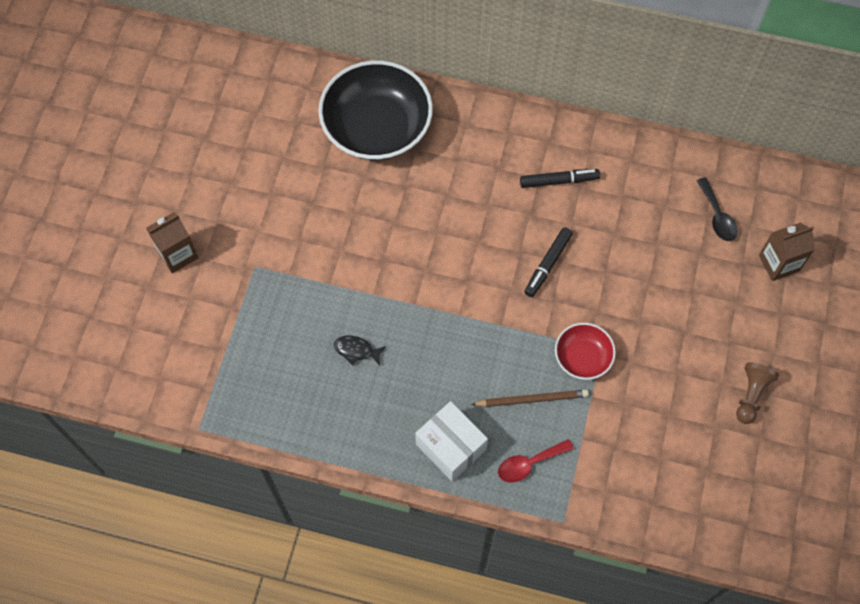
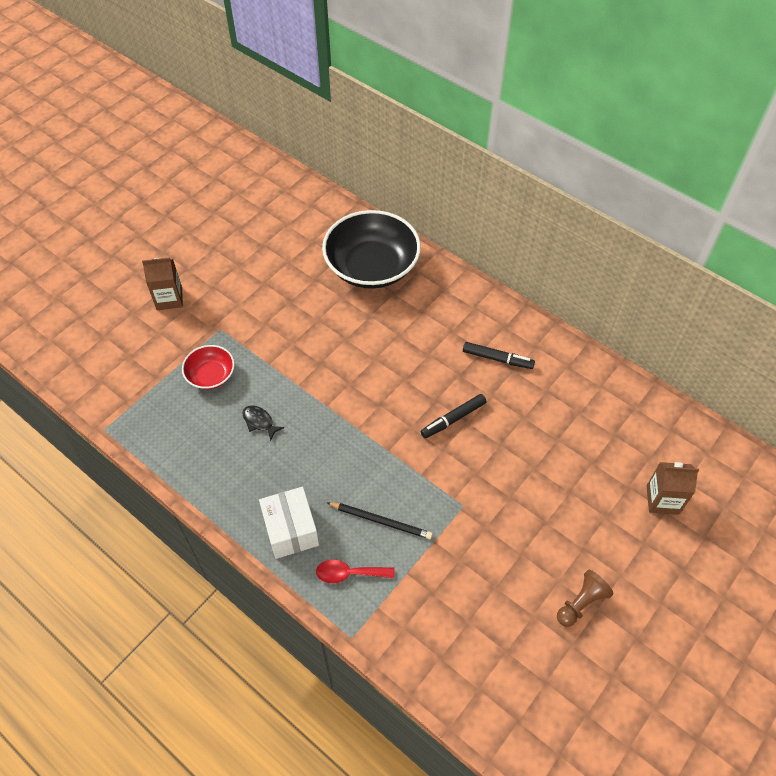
camera: 25 degrees right, 10 degrees down
(532, 399) = (381, 521): brown pencil -> black pencil
(582, 357) = (443, 505): red bowl -> red bowl (211, 375)
(717, 216) = (623, 439): black spoon -> none

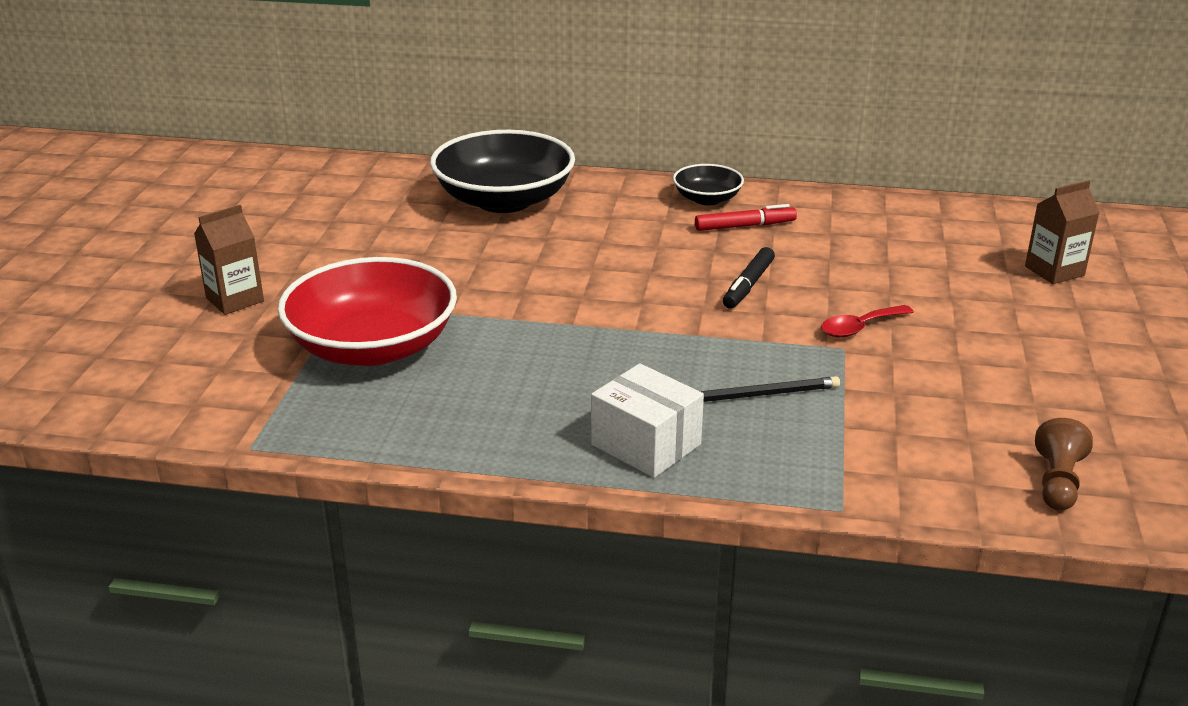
camera: 30 degrees left, 25 degrees down
(211, 375) = (372, 347): red bowl -> red bowl, size x2.02
(259, 422) = (492, 365): black fish -> none
(349, 573) = (770, 454): red spoon -> red spoon (859, 327)
(496, 319) = (707, 199): none -> black bowl
(497, 359) = (745, 226): black marker -> red marker
(581, 603) = (1073, 376): brown pawn -> brown pawn (1057, 482)

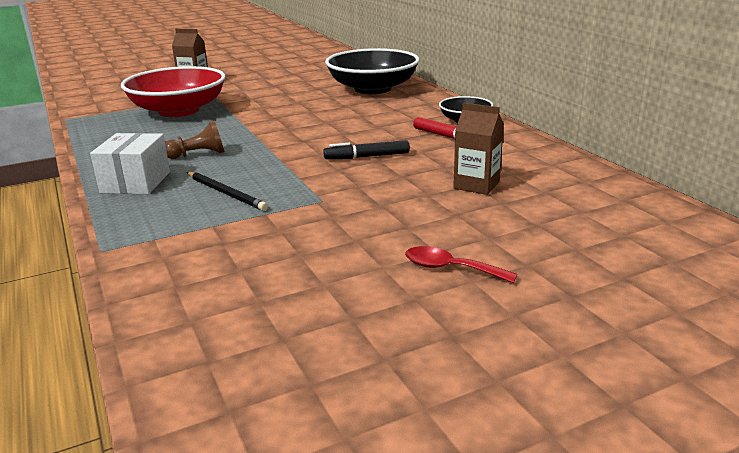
camera: 55 degrees right, 5 degrees down
(859, 327) = (358, 198): red spoon -> red spoon (450, 268)
(1054, 271) = (578, 240): brown carton -> brown carton (476, 185)
(1057, 482) = (204, 320): brown pawn -> brown pawn (198, 155)

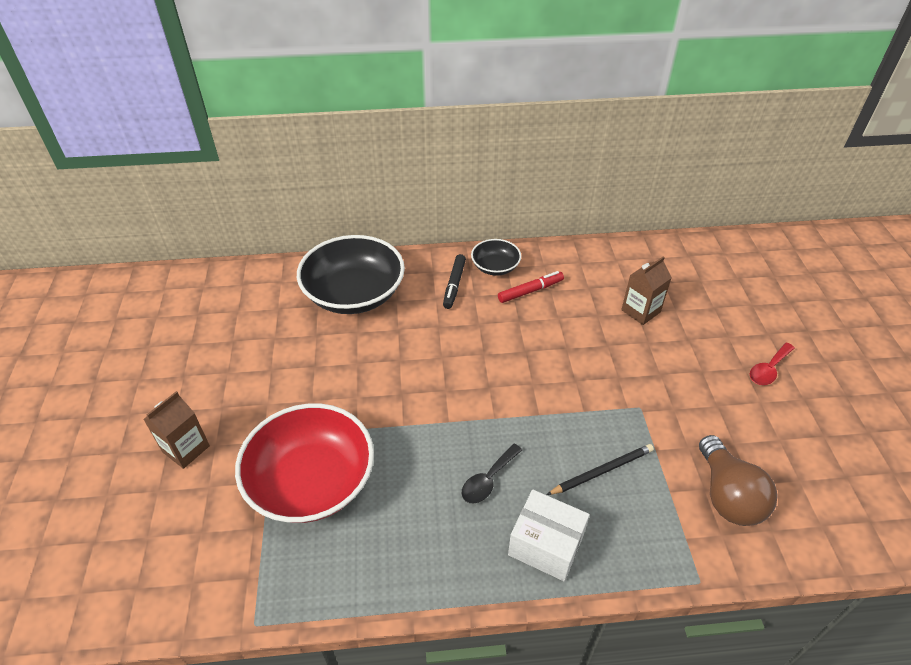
camera: 70 degrees left, 20 degrees up
(198, 155) = (488, 480): brown pawn -> black spoon
(217, 256) = (727, 495): none -> brown light bulb
(367, 157) = (554, 354): black marker -> black marker (454, 285)

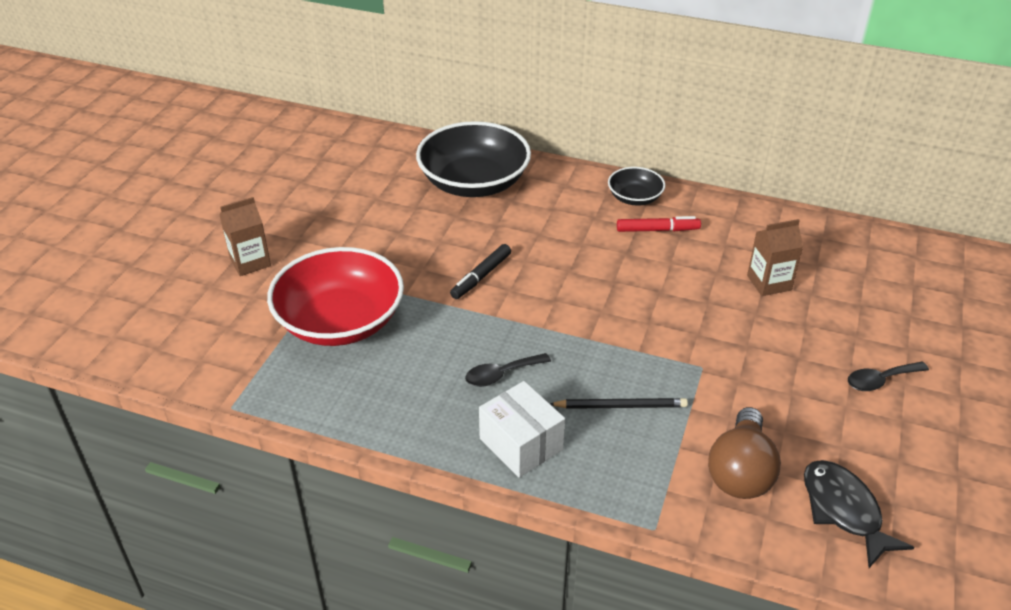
camera: 25 degrees right, 5 degrees down
(454, 285) = (579, 202): black marker -> black marker (481, 276)
(768, 369) = (880, 380): red spoon -> black spoon
(818, 499) = (844, 511): none -> black fish

